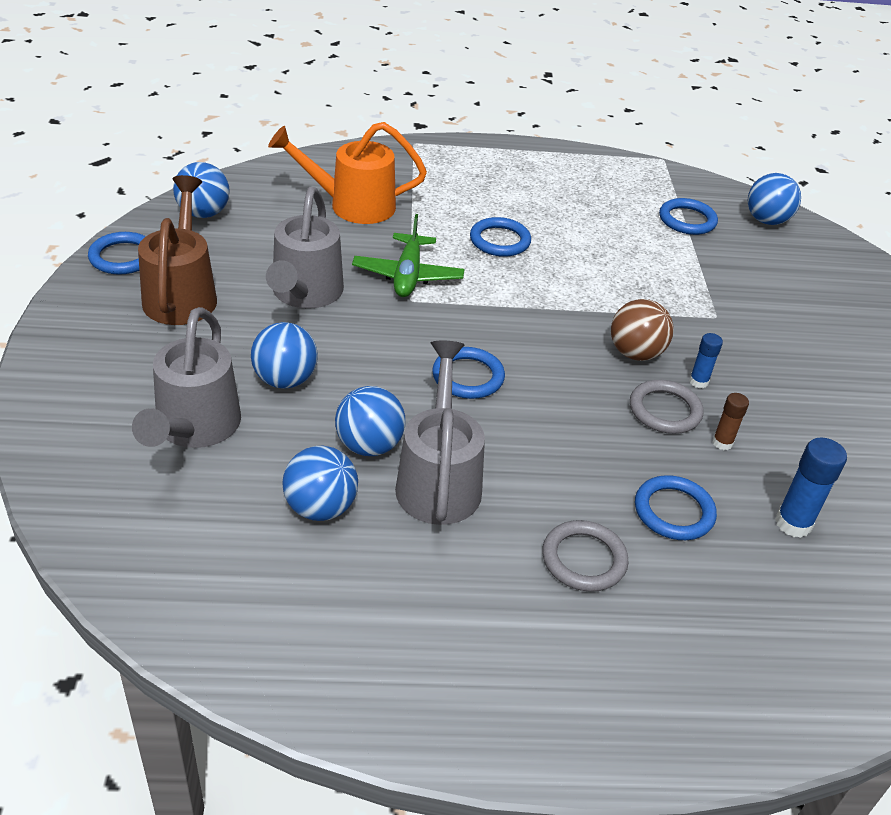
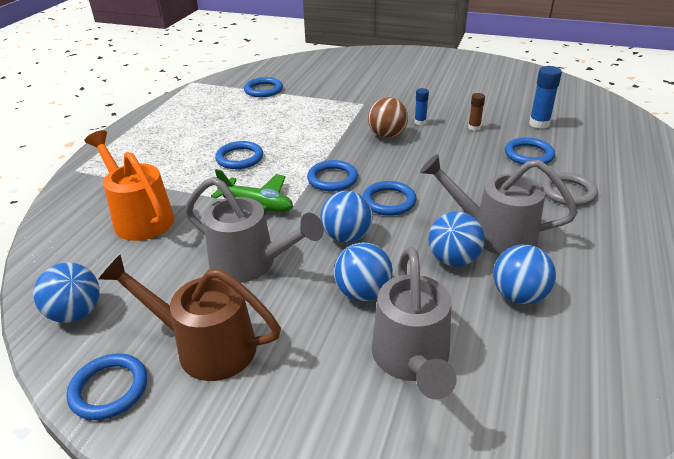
camera: 65 degrees left, 5 degrees down
(194, 428) = (412, 360): grey watering can -> grey watering can turned 60 degrees clockwise
(352, 205) = (139, 217): orange watering can -> orange watering can turned 120 degrees clockwise
(494, 321) = (332, 179): none -> blue ring
(665, 410) = (442, 138): grey ring -> none
(766, 220) = (281, 68): blue ball -> blue ball (346, 237)

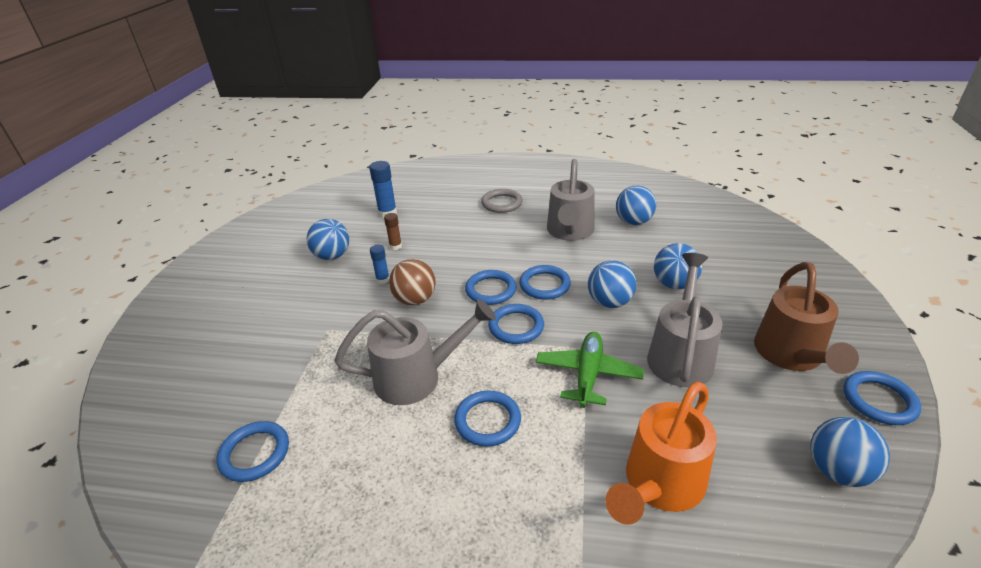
camera: 100 degrees left, 0 degrees up
(412, 360) = (721, 257): grey watering can -> grey watering can (417, 377)
(453, 259) = (610, 247): blue ball -> blue ball (332, 256)
(528, 155) = (446, 218): blue ring -> blue ring (490, 290)

